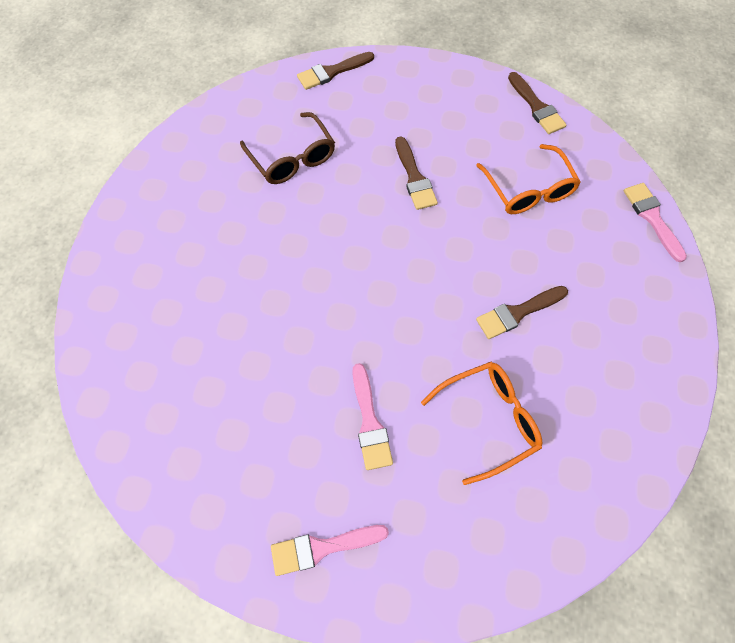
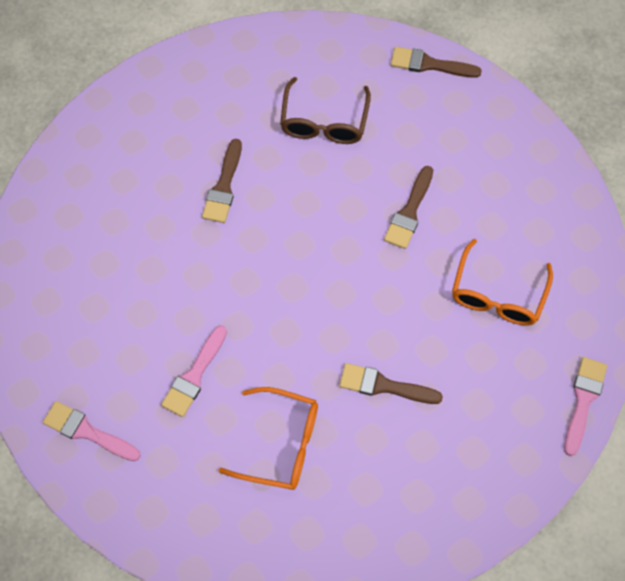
camera: 40 degrees right, 0 degrees up
(536, 106) = (584, 226): brown brush -> brown brush (223, 186)

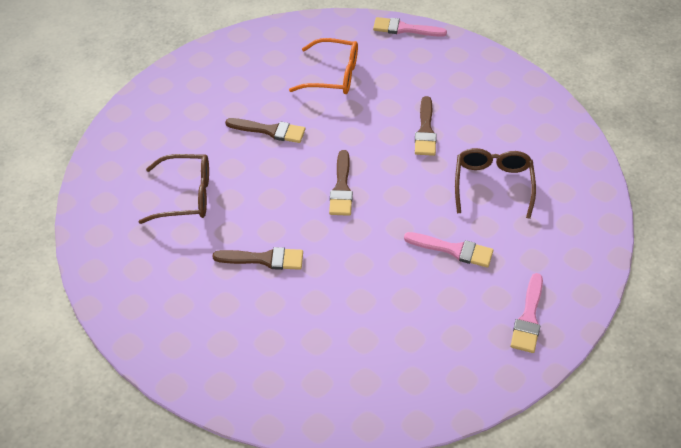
camera: 100 degrees left, 15 degrees down
(281, 444) = (492, 185): orange glasses -> brown glasses
(430, 64) = (119, 131): brown brush -> brown brush (341, 187)

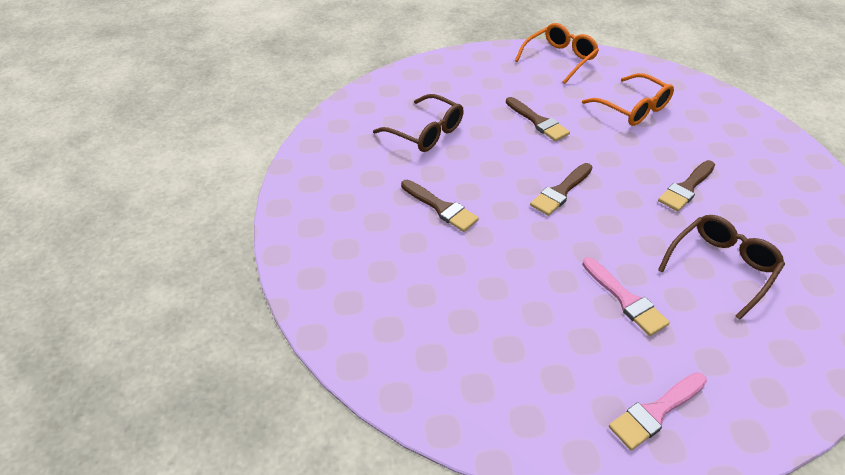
camera: 40 degrees right, 5 degrees down
(233, 53) = (559, 59): none -> orange glasses
(405, 29) = (736, 104): pink brush -> none

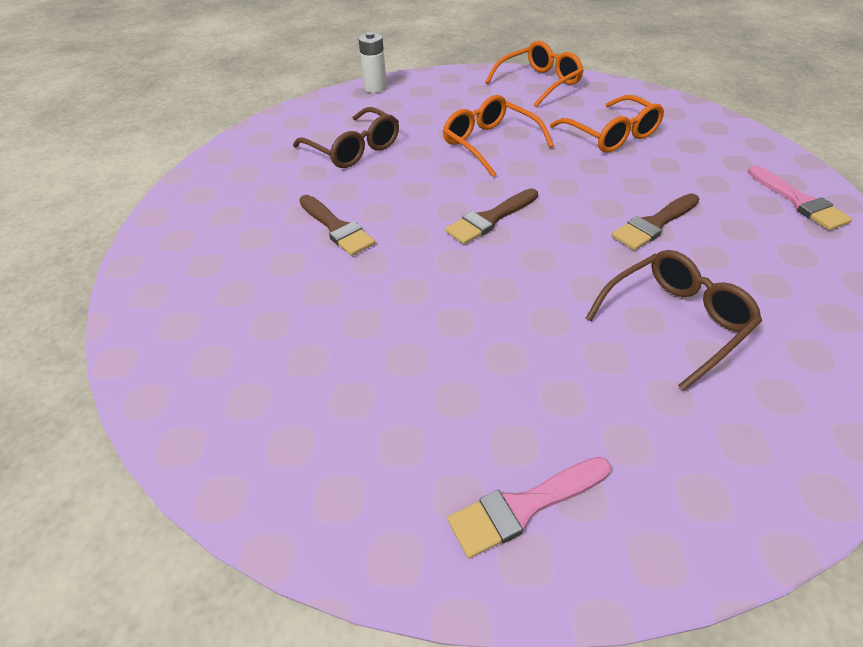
camera: 10 degrees right, 0 degrees up
(421, 69) = (375, 88): none -> white battery
(538, 121) = (490, 144): brown brush -> orange glasses
(625, 299) = (530, 351): pink brush -> pink brush (798, 201)

